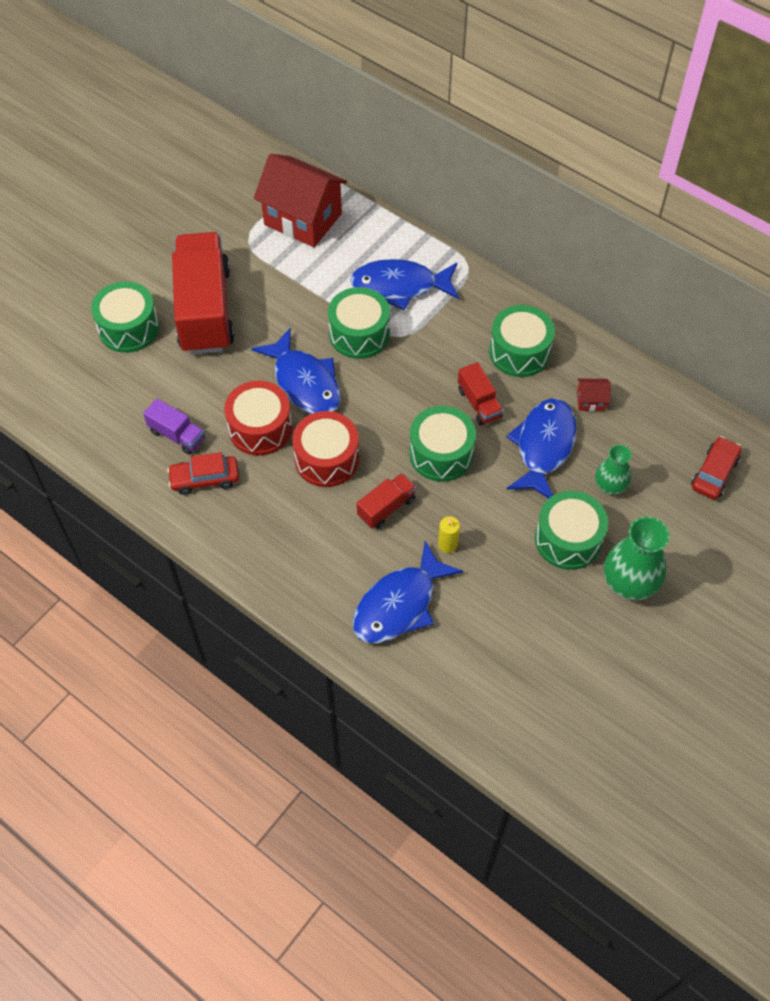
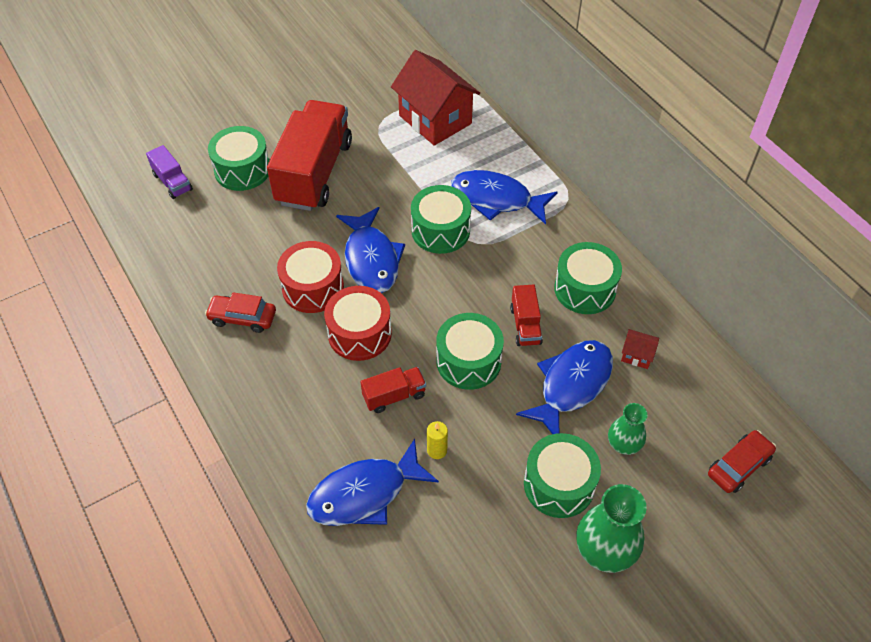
camera: 20 degrees right, 5 degrees down
(177, 435) = (238, 272): purple truck -> purple truck (172, 182)

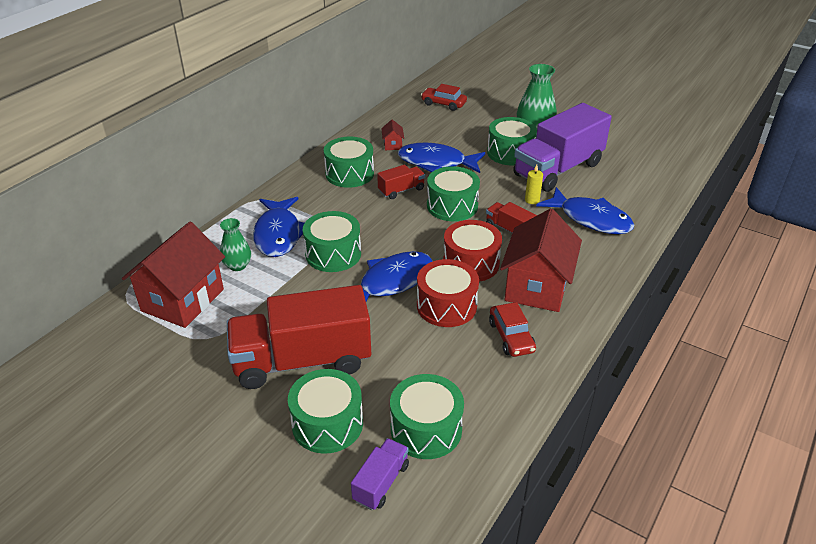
camera: 115 degrees left, 15 degrees down
(195, 221) = (426, 429): none -> green drum
(290, 372) = (537, 287): none -> red house
(489, 522) = (558, 169): none -> purple truck
(623, 444) = (462, 138): green vase -> green vase (237, 265)

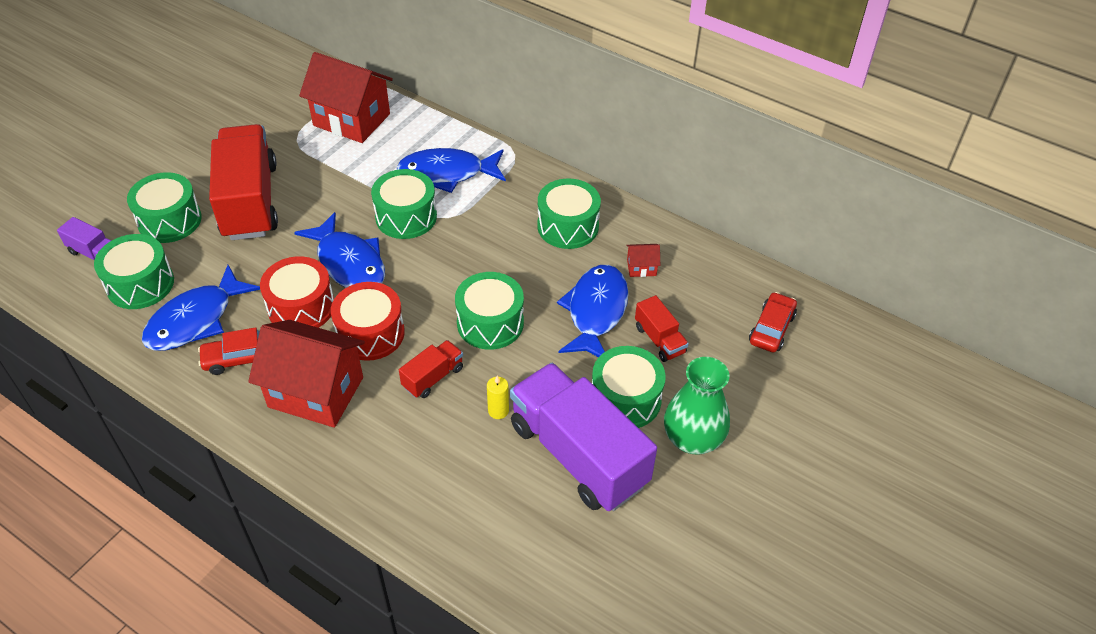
camera: 90 degrees right, 10 degrees up
(237, 265) = (397, 149): green vase -> none
(401, 190) = (528, 274): red truck -> red truck (659, 339)
(590, 219) = (447, 474): blue fish -> blue fish (195, 320)

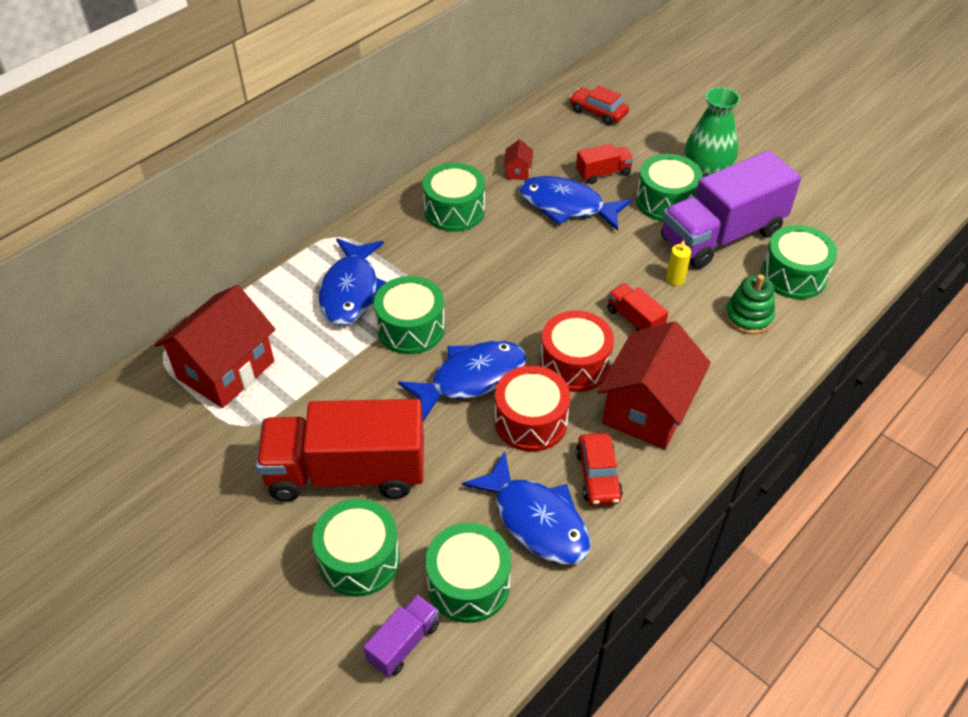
camera: 80 degrees left, 0 degrees up
(449, 479) = (748, 317): none -> green stacking toy
(490, 323) = (571, 275): green drum -> green drum (793, 275)

